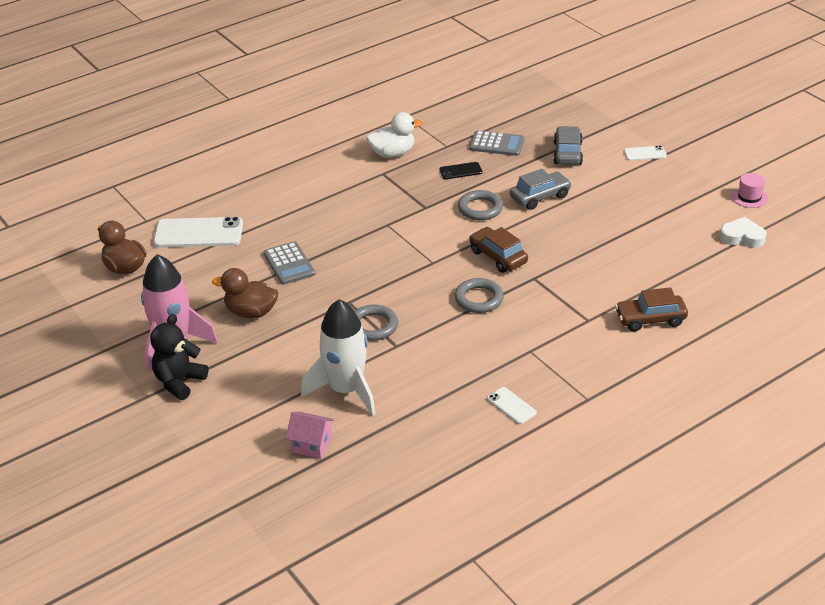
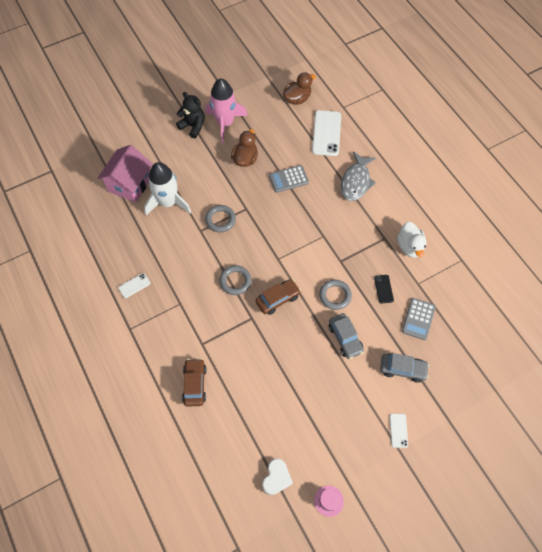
camera: 95 degrees right, 25 degrees up
(290, 201) = (356, 181): none -> grey fish
(311, 444) = (130, 184): pink house -> pink house, size x1.92

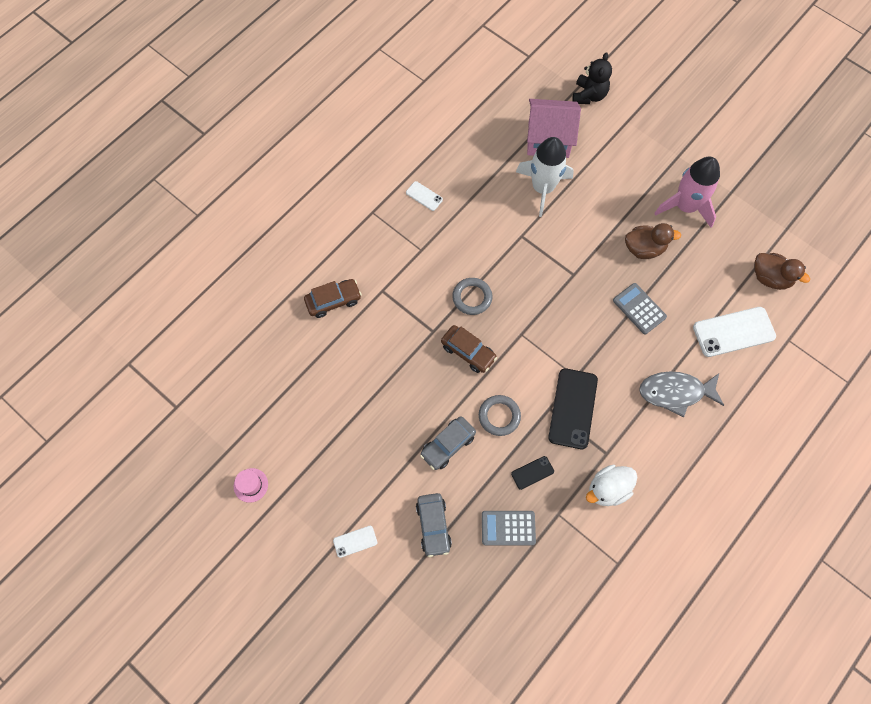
camera: 70 degrees right, 5 degrees up
(193, 126) = (662, 173): black teddy bear -> black teddy bear (589, 95)
(220, 220) = (545, 252): grey ring -> none
(276, 478) = (259, 421): white heart -> none
(345, 246) = (573, 408): none -> black phone

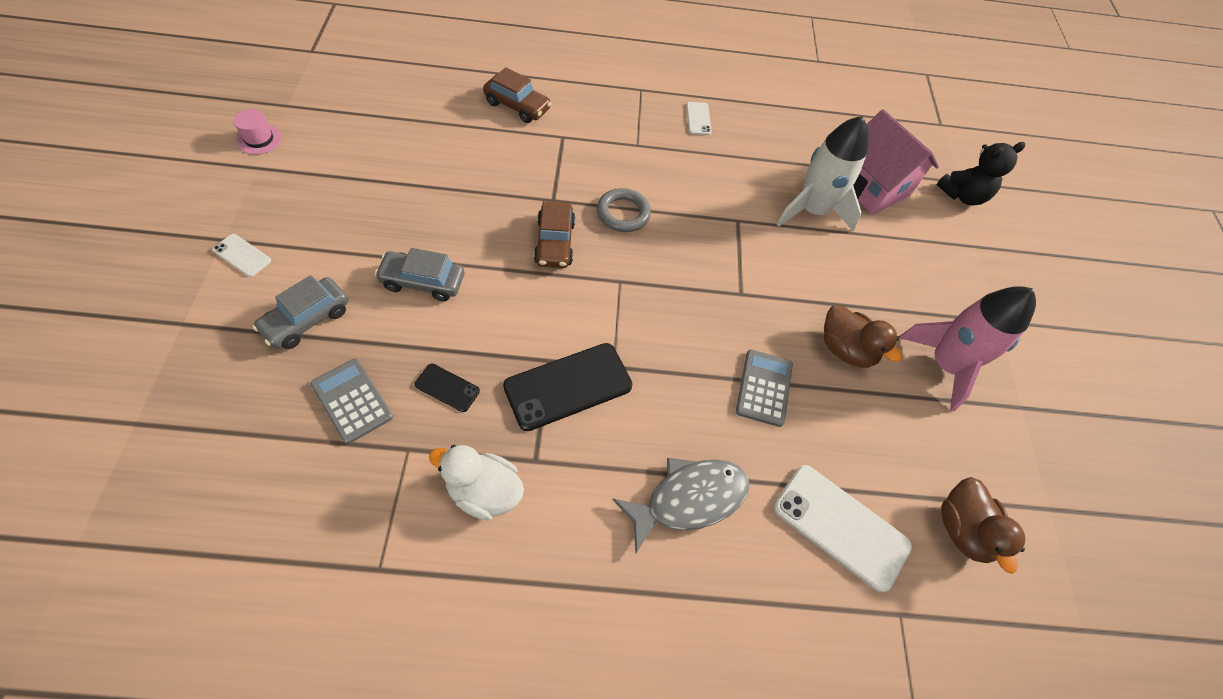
camera: 45 degrees right, 10 degrees down
(499, 416) = (497, 313): grey ring -> none
(675, 392) = (689, 499): grey fish -> grey fish turned 105 degrees clockwise

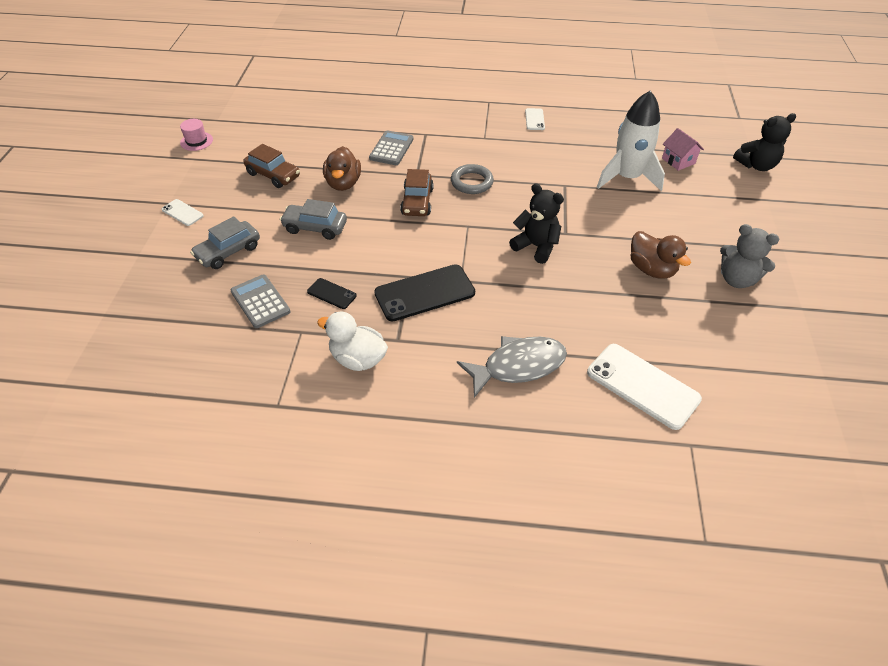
camera: 10 degrees right, 10 degrees down
(517, 106) = (391, 115): brown car -> brown car (273, 175)
(705, 314) = (536, 246): none -> black teddy bear
(764, 388) = (582, 294): grey calculator -> grey calculator (391, 148)
(872, 186) = (678, 161): pink house -> pink house, size x0.52
(945, 365) = (736, 279): pink rocket -> grey teddy bear
(962, 530) = (747, 390): brown duck -> brown duck (343, 183)

